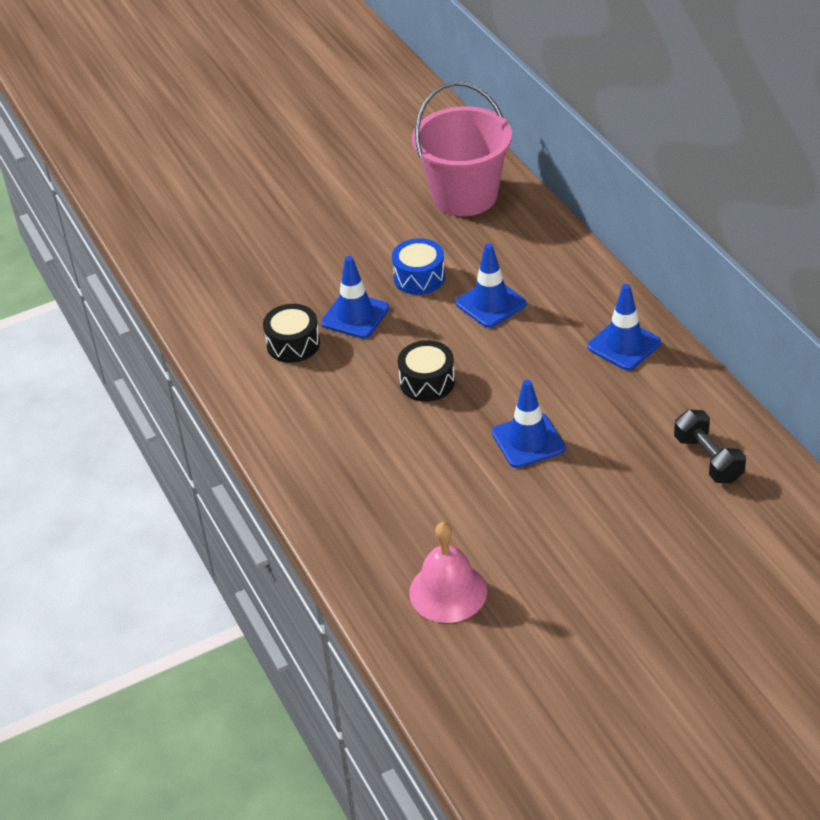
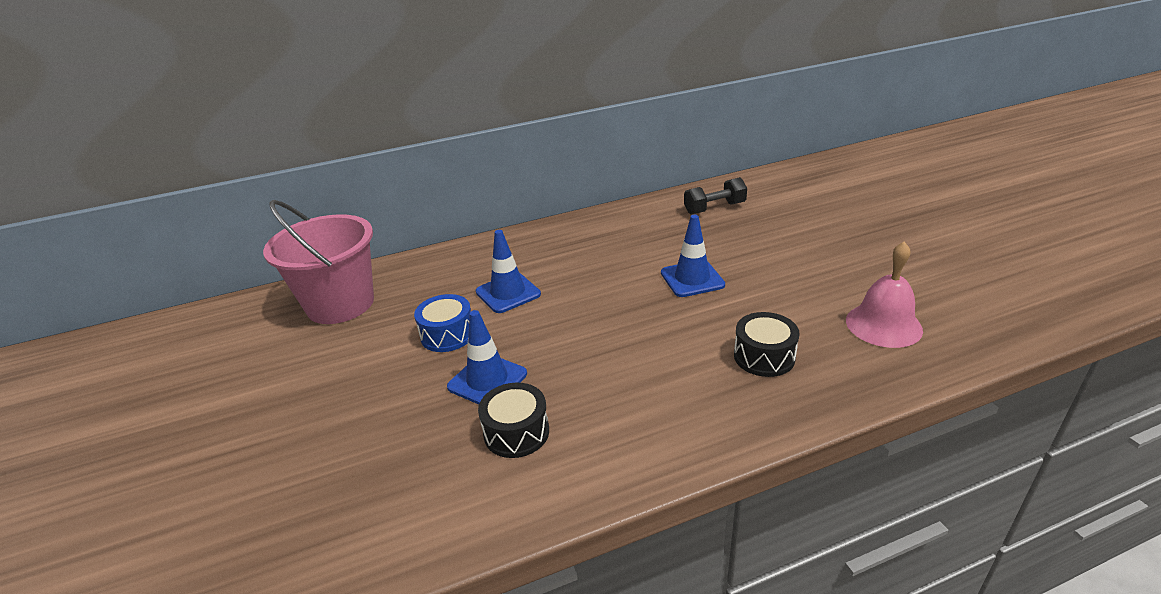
camera: 85 degrees left, 10 degrees down
(427, 382) = (606, 332): black drum -> black drum (764, 356)
(624, 345) = (585, 233): blue traffic cone -> none

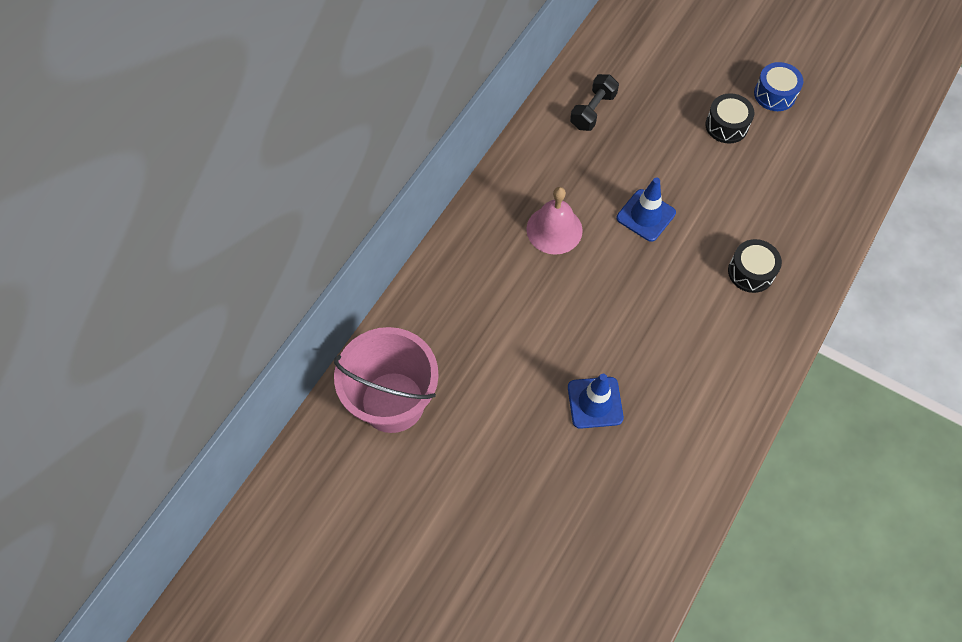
camera: 40 degrees left, 30 degrees up
(447, 334) = (520, 379): blue drum -> blue drum (774, 94)
(508, 293) = (521, 309): blue traffic cone -> none
(516, 432) = (656, 431): black drum -> black drum (726, 126)
(883, 325) = (800, 198): pink bell -> pink bell (554, 229)

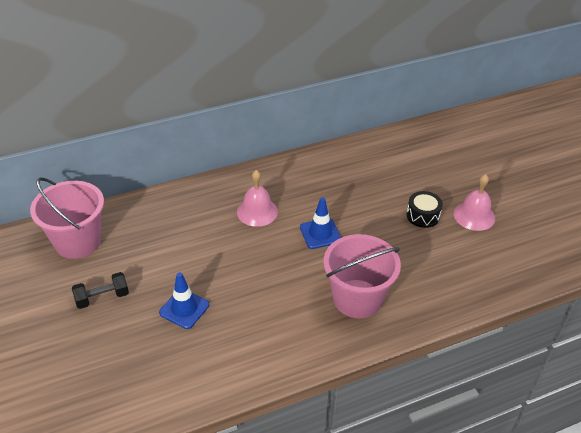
camera: 35 degrees right, 20 degrees down
(592, 111) = (343, 168): black dumbbell -> black dumbbell (102, 297)
(751, 272) = (357, 299): black drum -> pink bucket
(774, 94) = (474, 216): blue drum -> pink bell

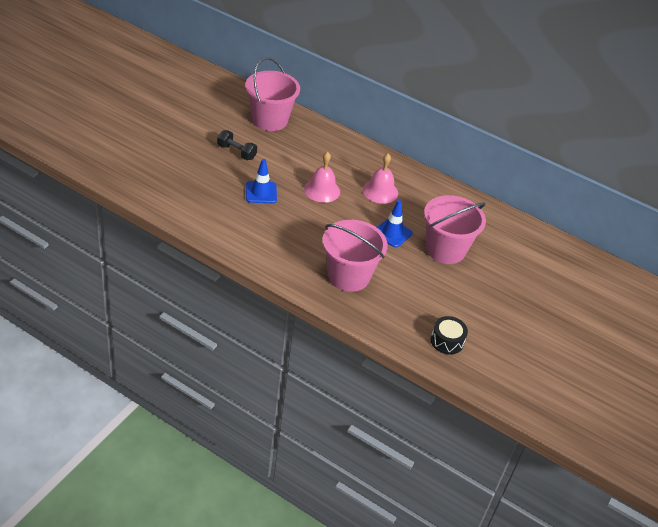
camera: 50 degrees right, 0 degrees up
(367, 208) = (445, 249): none -> pink bucket
(423, 216) = (471, 285): black drum -> black drum (447, 341)
(474, 216) = (504, 318): pink bell -> pink bell (322, 190)

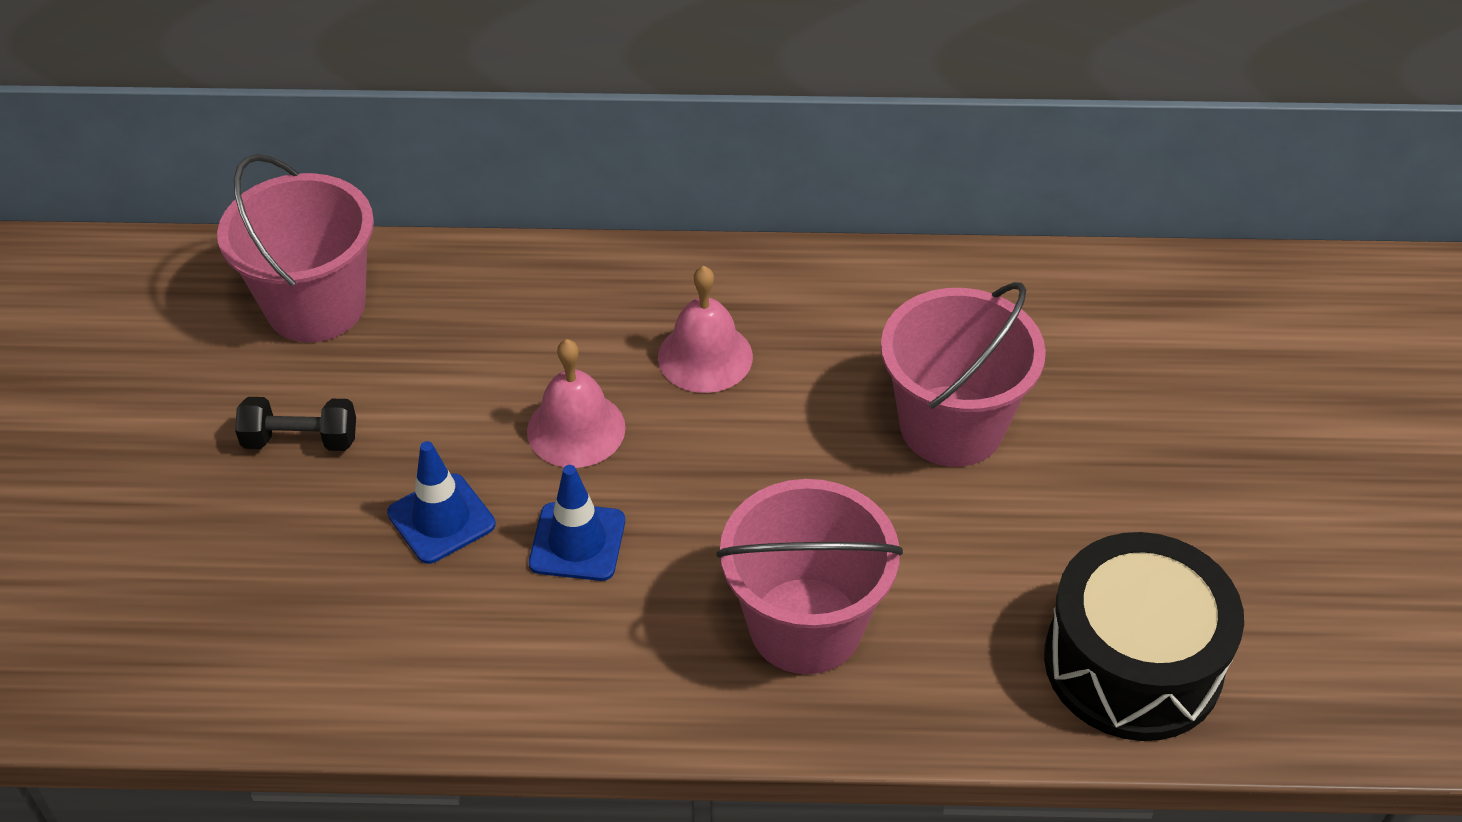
camera: 25 degrees left, 5 degrees up
(392, 233) = (812, 451): blue traffic cone -> blue traffic cone (577, 542)
(447, 341) = (1132, 663): black drum -> black drum, size x2.02

